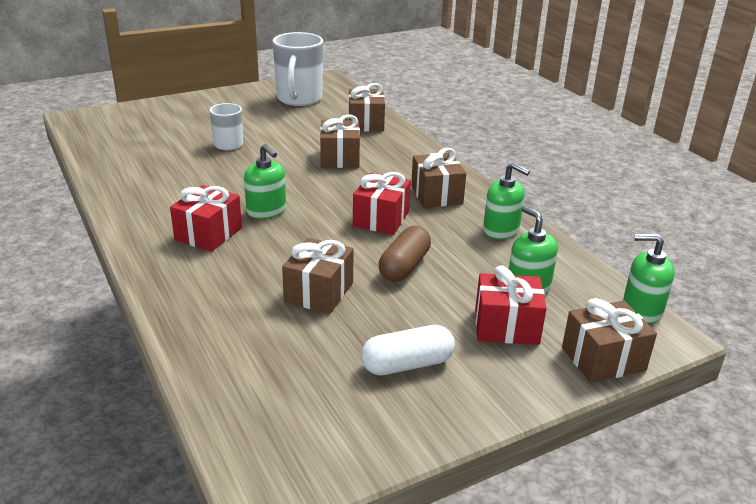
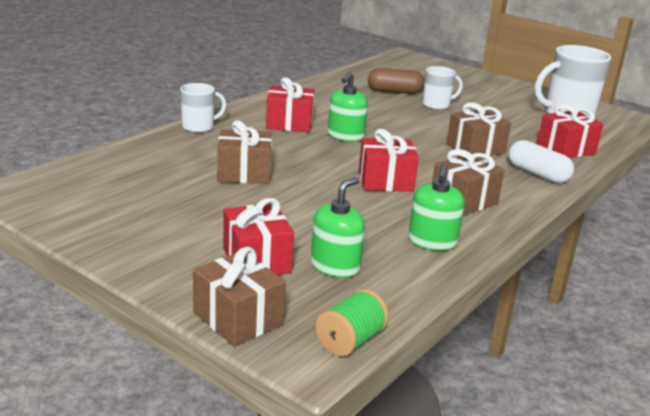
camera: 65 degrees right, 5 degrees down
(169, 296) = (199, 127): none -> white mug
(366, 123) = (566, 149): brown gift -> red gift
(404, 266) = (314, 201): brown capsule -> brown capsule (394, 92)
(407, 365) = (169, 221): white capsule -> white capsule (537, 174)
(641, 310) = (350, 341): green soap dispenser -> green spool

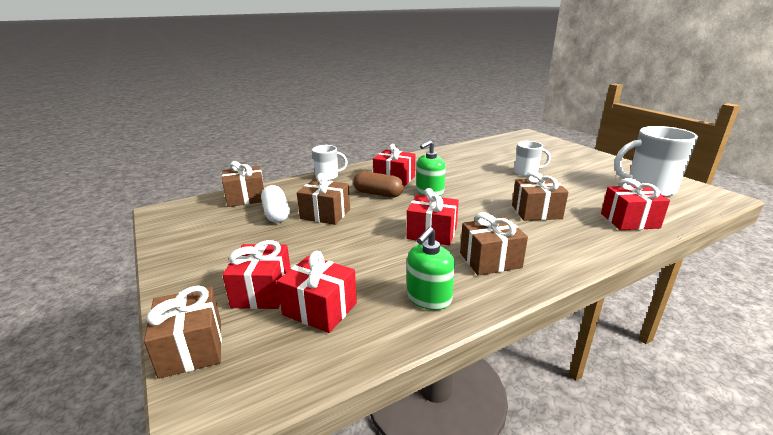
camera: 25 degrees right, 0 degrees up
(115, 163) = (246, 198): none -> brown gift
(335, 266) = (320, 309): green soap dispenser -> red gift
(350, 341) = (260, 398): green spool -> none
(394, 92) = (498, 160): brown capsule -> brown capsule (378, 194)
(537, 174) = (584, 242): white capsule -> white capsule (276, 214)

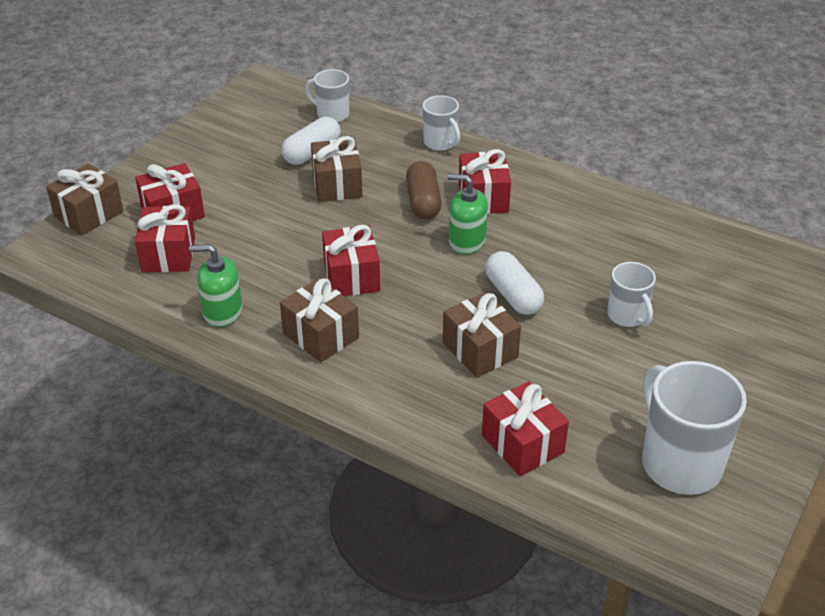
camera: 60 degrees right, 15 degrees up
(246, 198) = (332, 114): brown gift -> white mug
(490, 192) = (513, 295): none -> white capsule

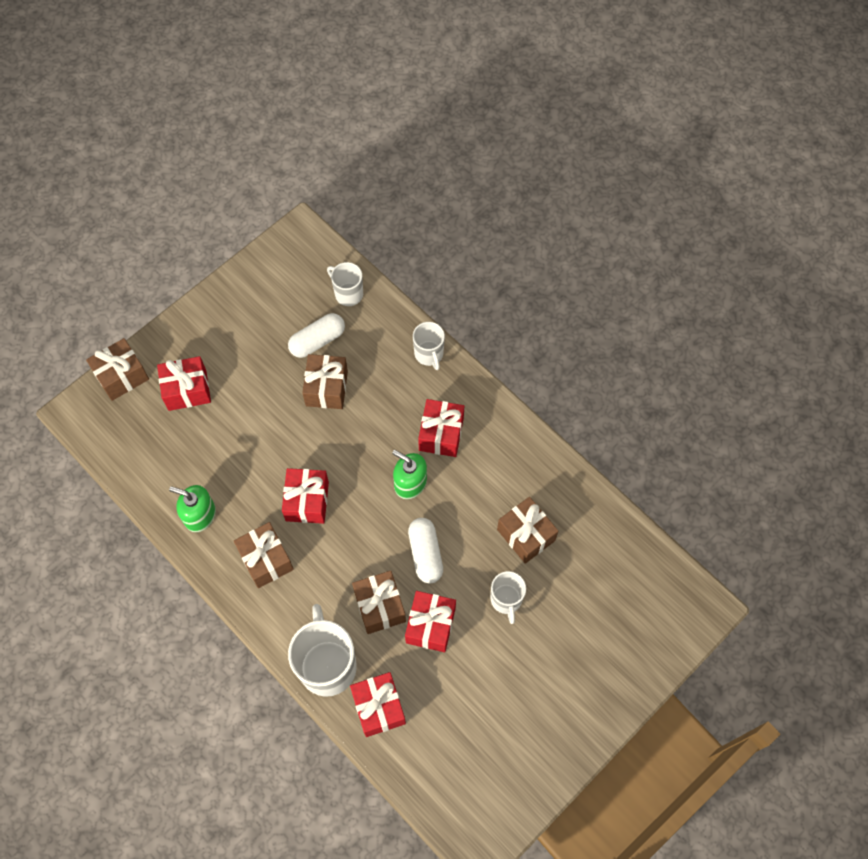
camera: 15 degrees right, 25 degrees up
(168, 254) = (173, 440): red gift -> red gift (430, 625)
(423, 202) = (390, 427): brown capsule -> none
(620, 259) = (526, 535): none -> brown gift
(679, 463) = (484, 756): white mug -> white mug (327, 665)

